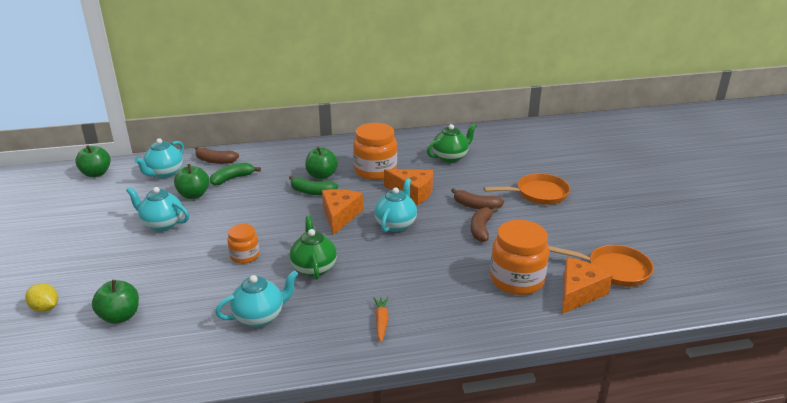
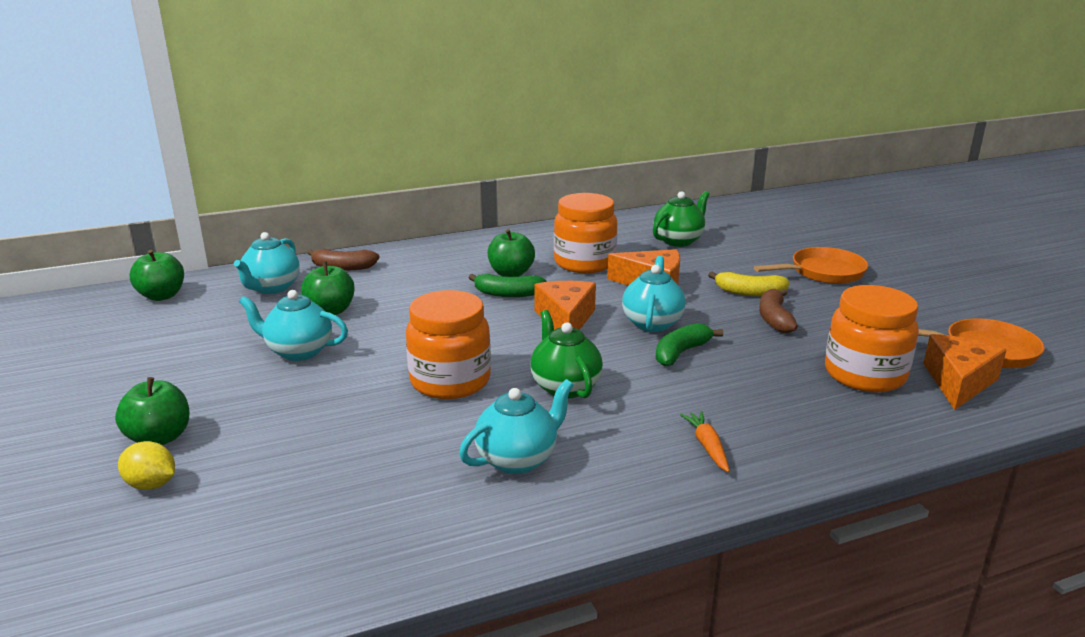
camera: 10 degrees left, 5 degrees down
(120, 316) = (287, 483): green apple -> green apple (159, 438)
(232, 178) = (380, 287): green banana -> green banana (681, 353)
(244, 256) = (450, 381): orange jar -> orange jar, size x1.77
(476, 206) = (749, 292): brown banana -> yellow banana

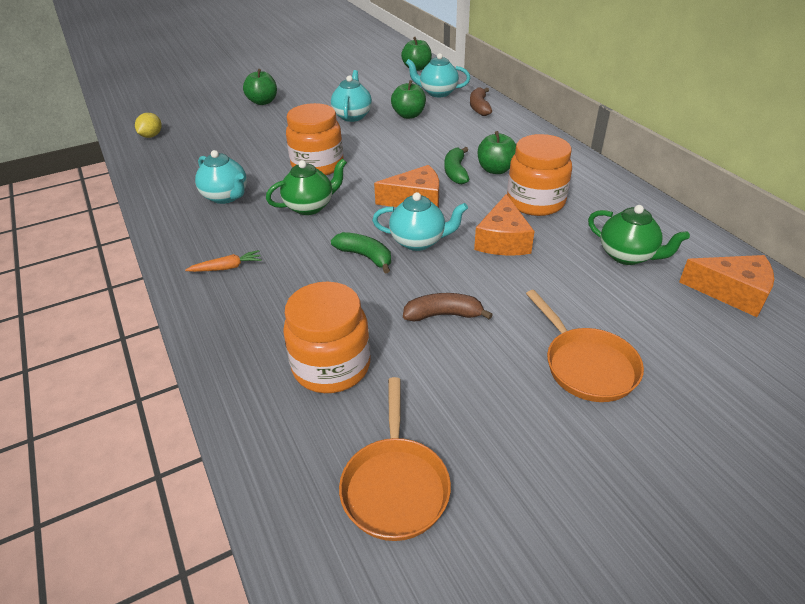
camera: 85 degrees right, 15 degrees up
(151, 484) = (224, 109): yellow lemon -> yellow lemon (151, 136)
(749, 292) = (503, 301): yellow banana -> none
(958, 382) = (318, 440): orange cheese -> orange cheese (732, 292)

